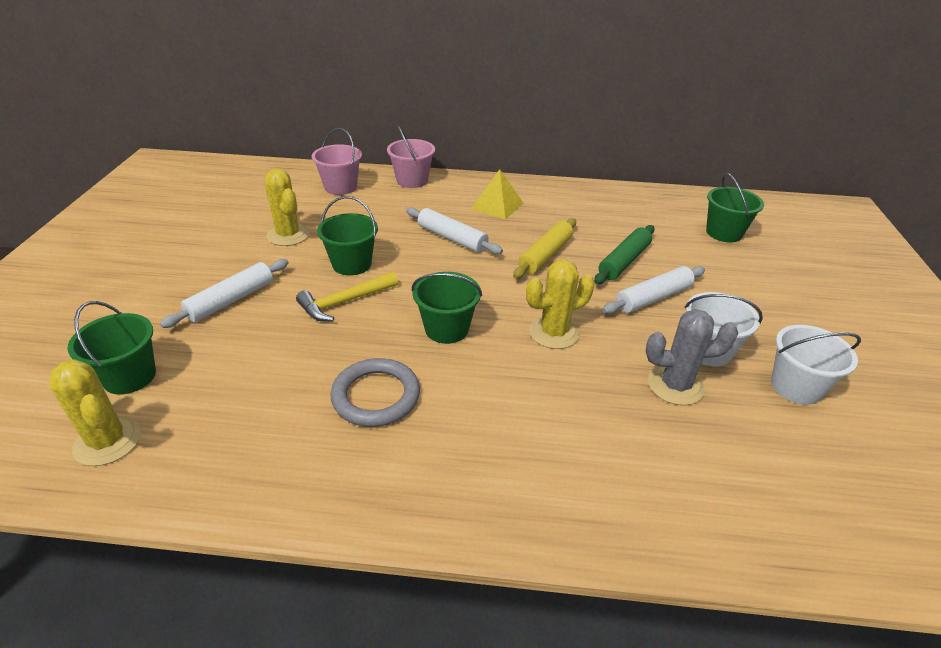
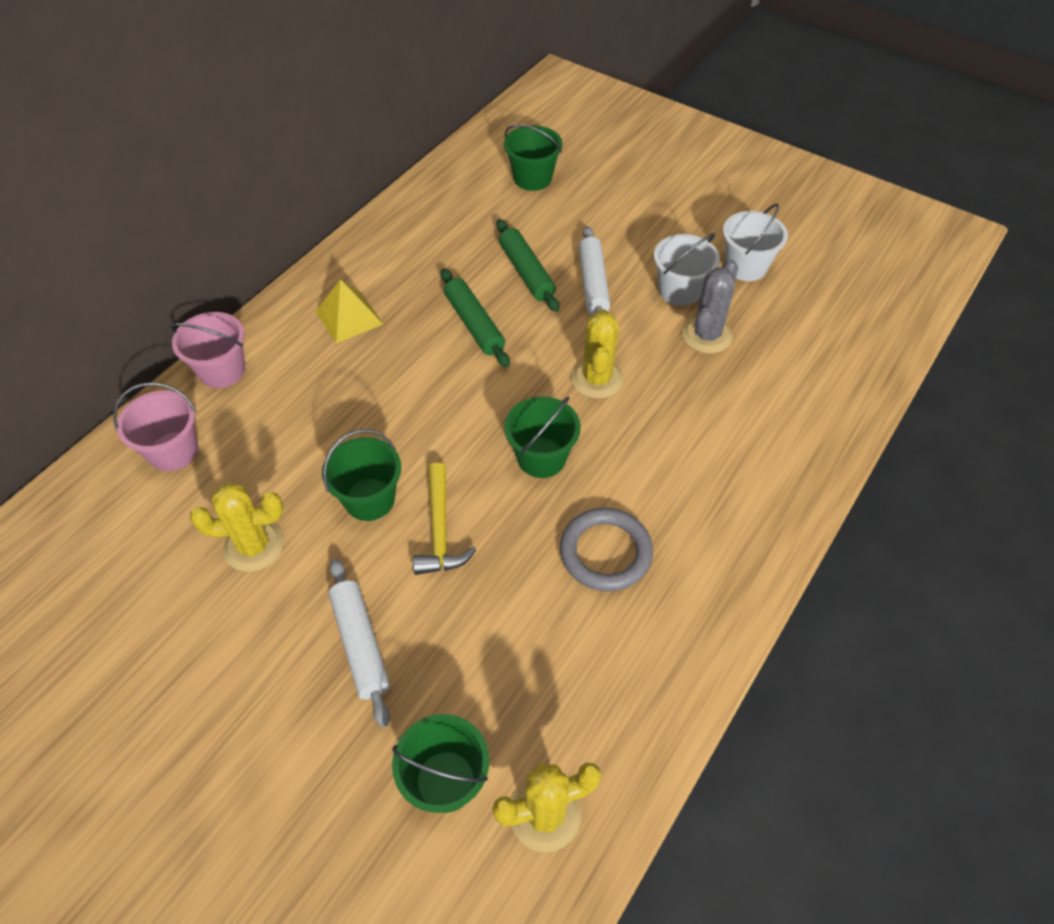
camera: 60 degrees left, 15 degrees up
(452, 238) = (385, 386): white rolling pin -> none
(545, 255) = (474, 324): yellow rolling pin -> green rolling pin

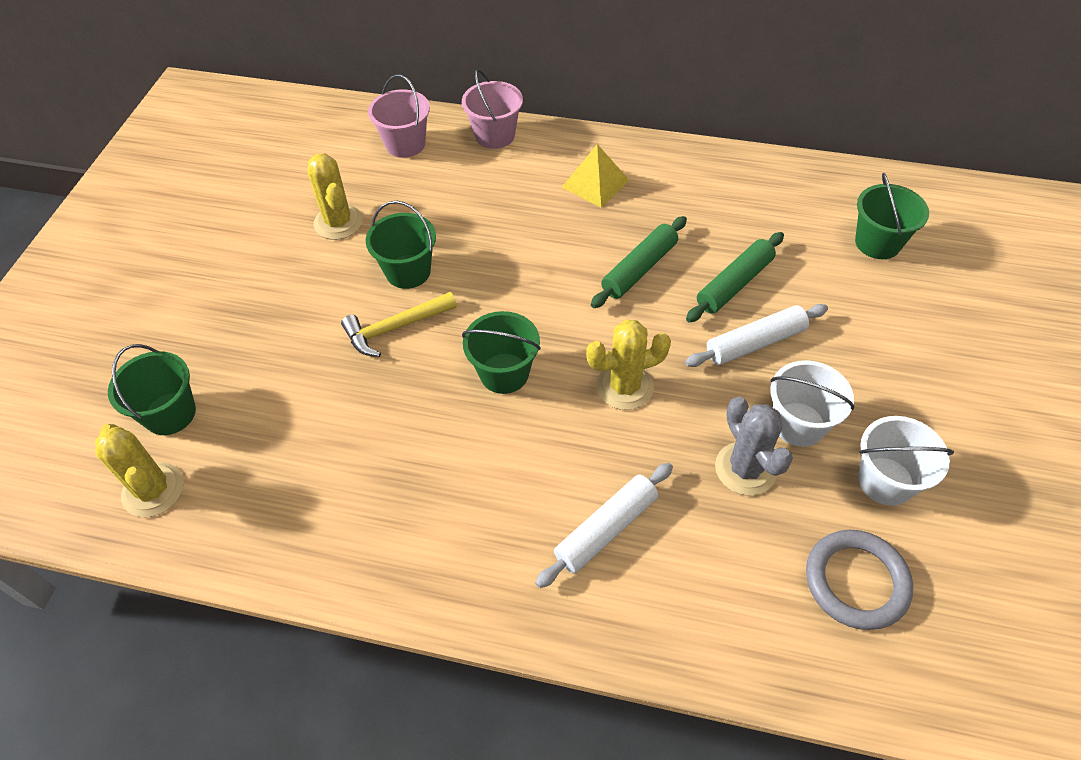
camera: 70 degrees right, 0 degrees up
(360, 644) = (272, 318): white rolling pin -> white rolling pin (606, 529)
(605, 552) = (417, 457): grey ring -> grey ring (856, 581)
(706, 335) = (745, 469): grey cactus -> grey cactus turned 60 degrees clockwise

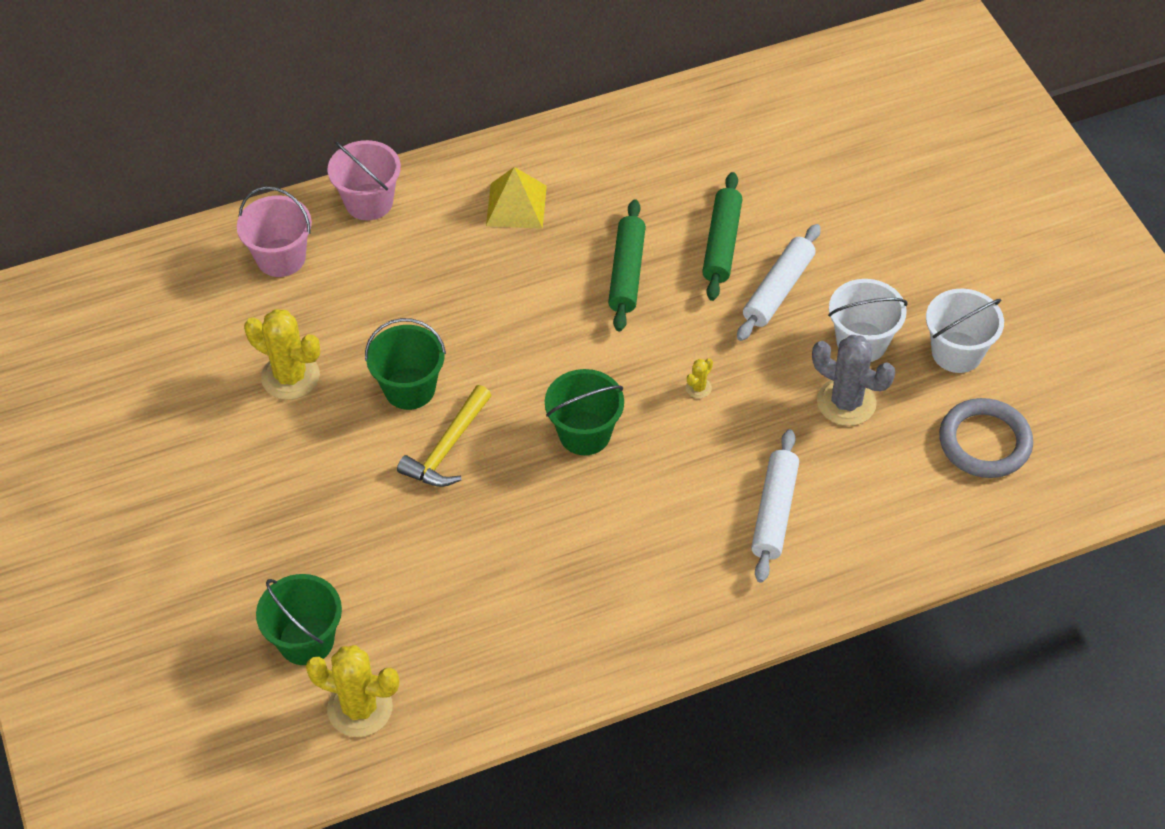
camera: 35 degrees left, 0 degrees up
(624, 387) = (698, 388): yellow cactus -> yellow cactus, size x0.44
(877, 243) = (816, 139): green bucket -> none

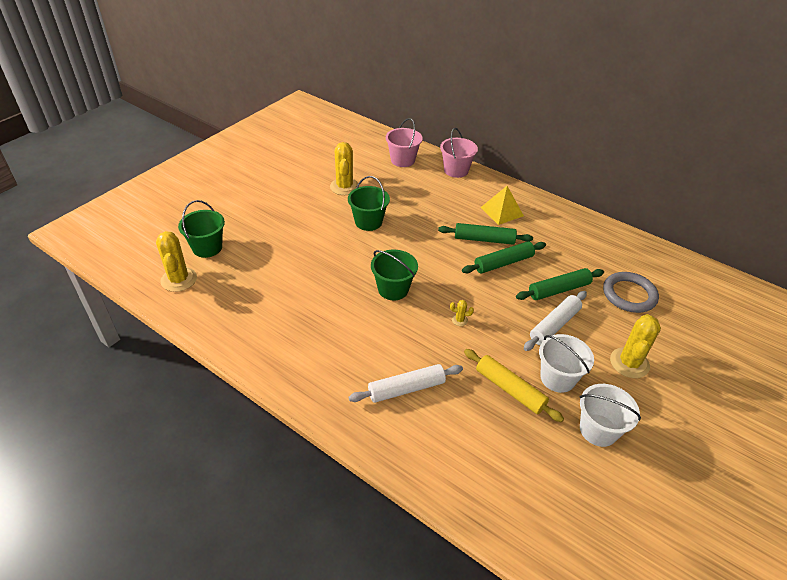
camera: 55 degrees right, 10 degrees down
(447, 448) = (345, 247): yellow hammer -> none
(561, 265) = (484, 239): none -> green rolling pin
(778, 289) = (554, 325): white rolling pin -> white rolling pin turned 45 degrees counterclockwise
(846, 402) = (509, 389): grey cactus -> yellow rolling pin
(887, 255) = (629, 363): none -> yellow cactus
(984, 442) = (546, 477): grey ring -> grey ring (629, 295)

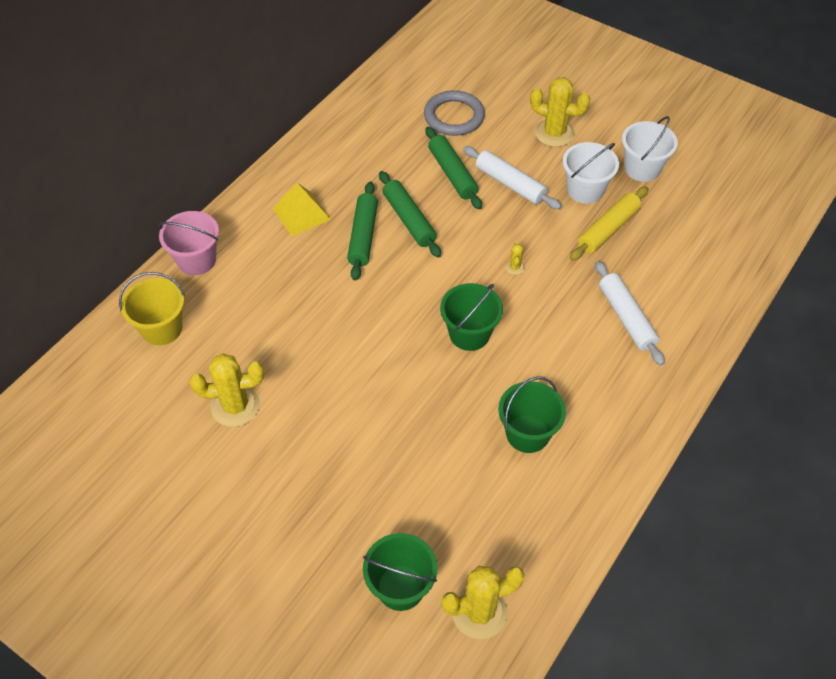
camera: 90 degrees left, 10 degrees up
(368, 222) = (328, 368): green bucket -> green bucket (527, 433)
(402, 160) = (162, 328): pink bucket -> yellow bucket

